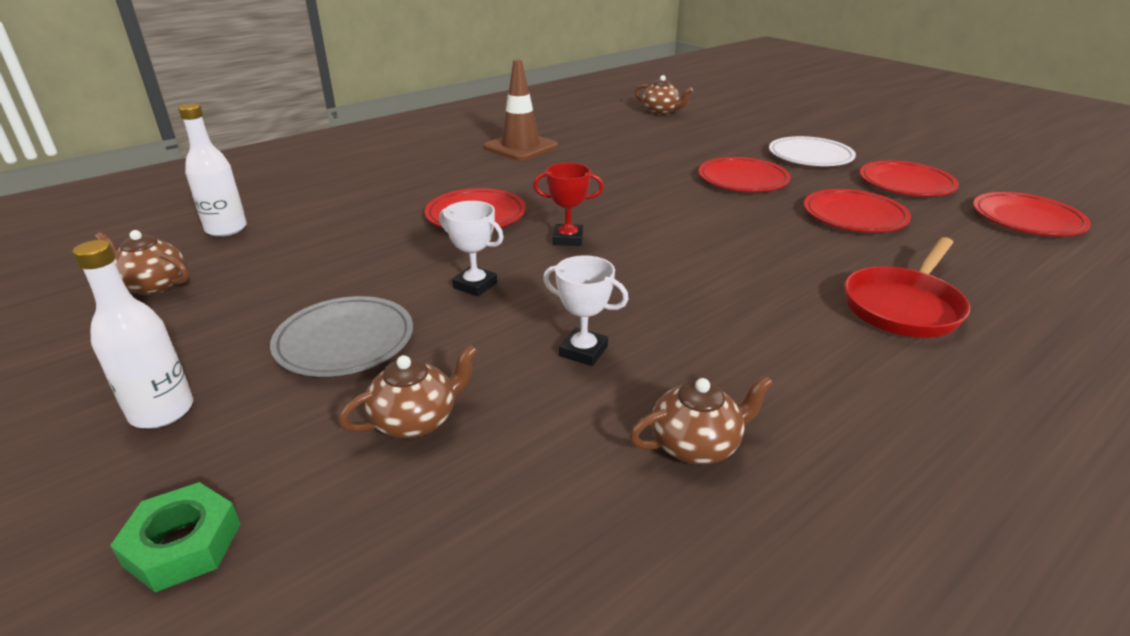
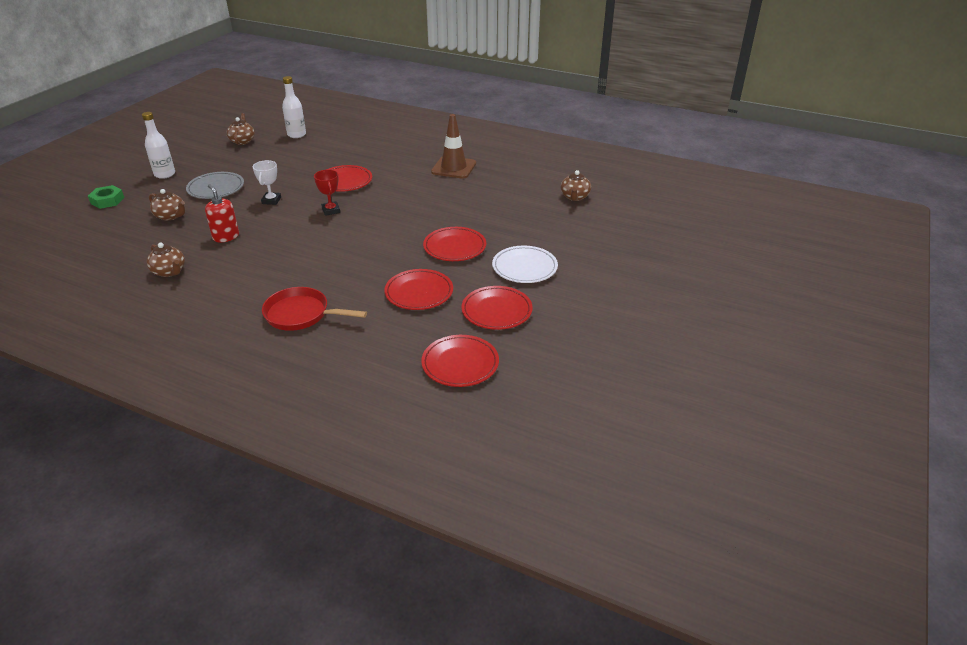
camera: 65 degrees right, 5 degrees up
(583, 351) = (226, 237): white trophy -> red soap dispenser

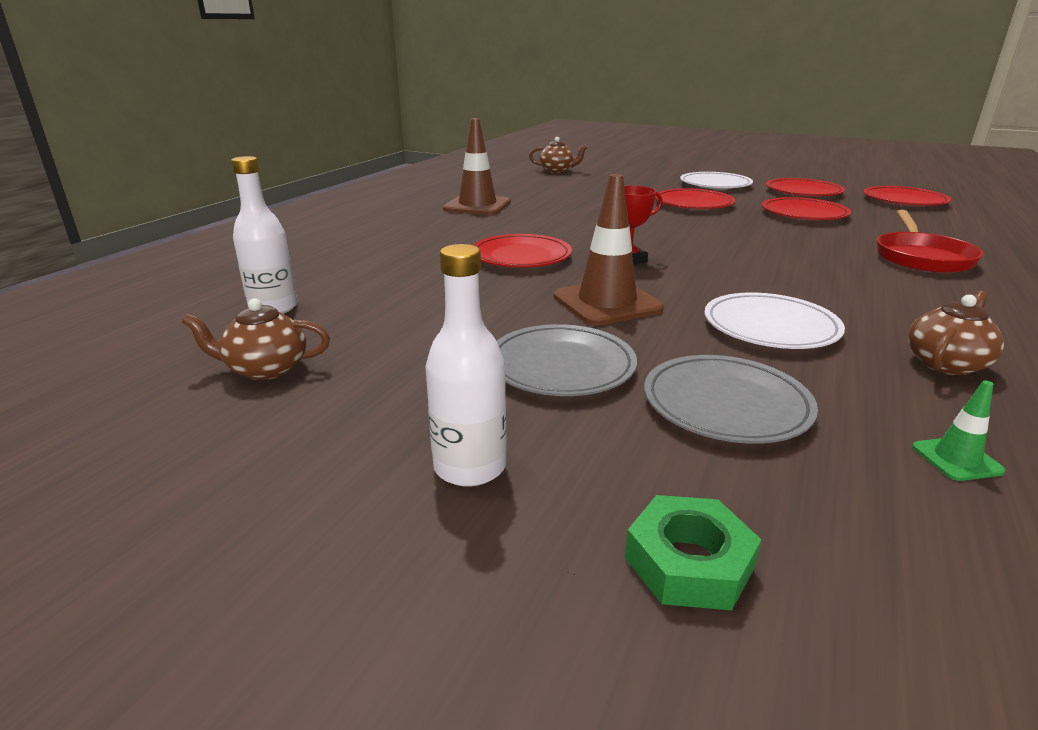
camera: 90 degrees left, 10 degrees down
(113, 250) = (956, 459): none -> green traffic cone
(170, 216) = (726, 405): brown teapot -> grey plate
(226, 237) = (770, 327): red soap dispenser -> white plate
(271, 200) = (607, 303): white trophy -> brown traffic cone

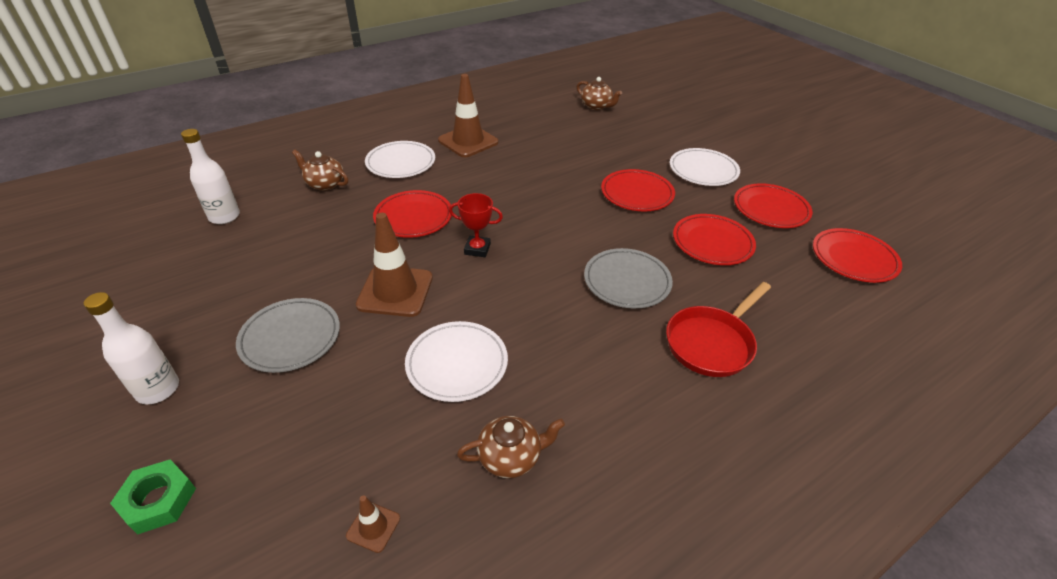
camera: 30 degrees right, 15 degrees up
(266, 369) = (165, 270): brown teapot -> brown teapot (325, 184)
(432, 229) = (401, 163): none -> white plate
(726, 405) = (325, 415): grey plate -> grey plate (627, 281)
(956, 459) = (373, 527): green traffic cone -> brown traffic cone

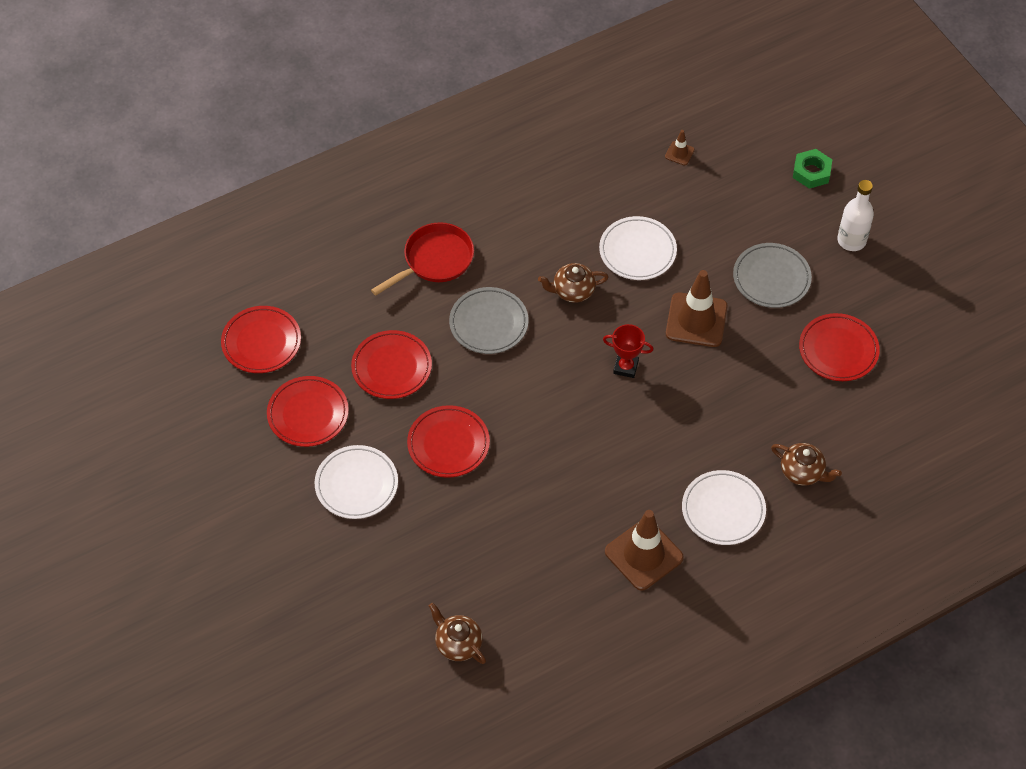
camera: 175 degrees left, 15 degrees up
(224, 216) = (890, 421): white bottle -> none
(413, 217) = (694, 414): red plate -> red plate (838, 350)
(510, 457) = (598, 186): brown teapot -> brown teapot (573, 291)

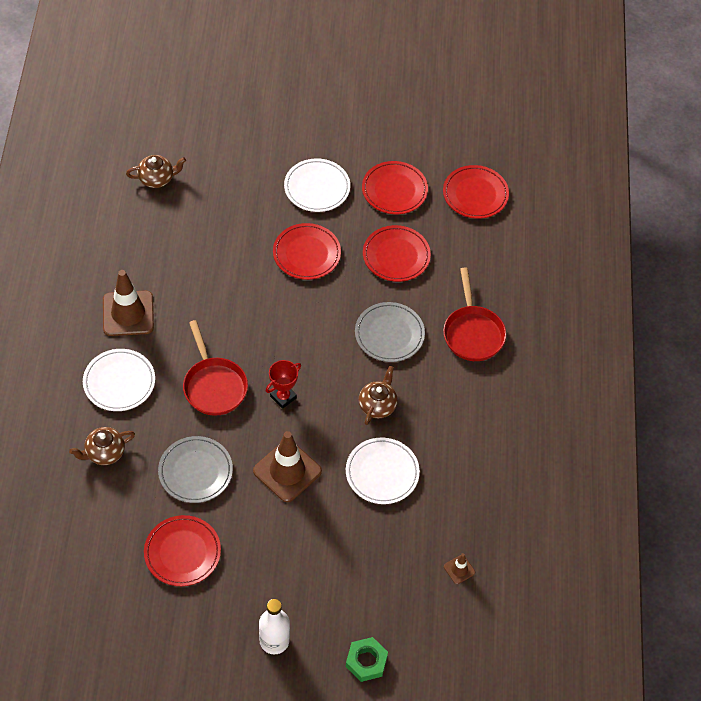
camera: 120 degrees right, 0 degrees up
(661, 429) = (214, 386): none -> red pan
(771, 278) = (284, 552): grey plate -> grey plate (195, 471)

